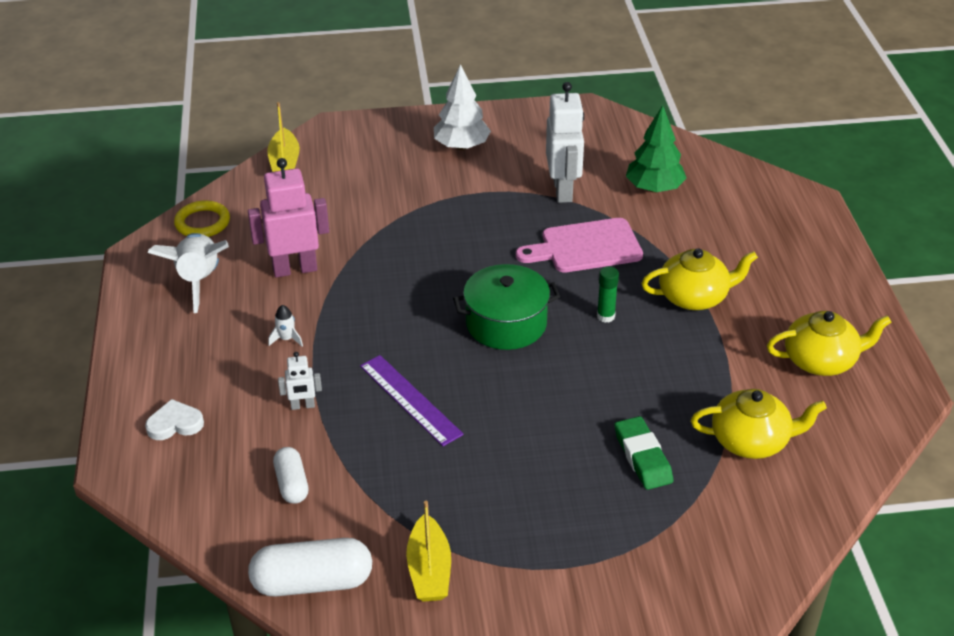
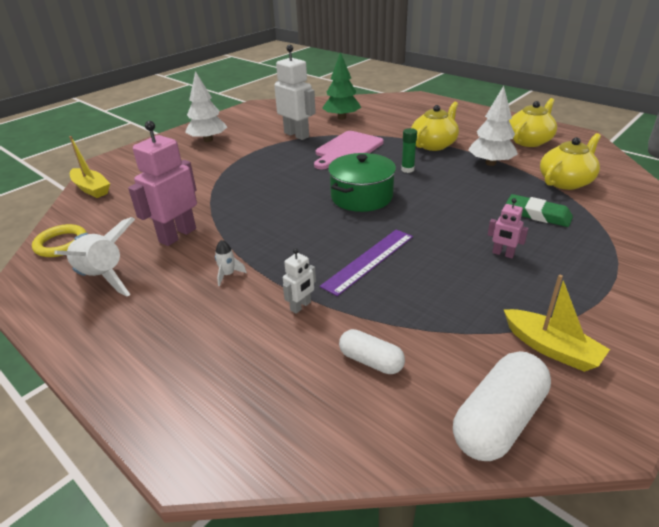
camera: 40 degrees left, 5 degrees down
(175, 424) = (208, 383): white heart -> none
(410, 399) = (369, 260): purple ruler -> purple ruler turned 60 degrees counterclockwise
(533, 472) = (503, 254): none -> pink robot
(712, 364) = (490, 163): none -> white tree

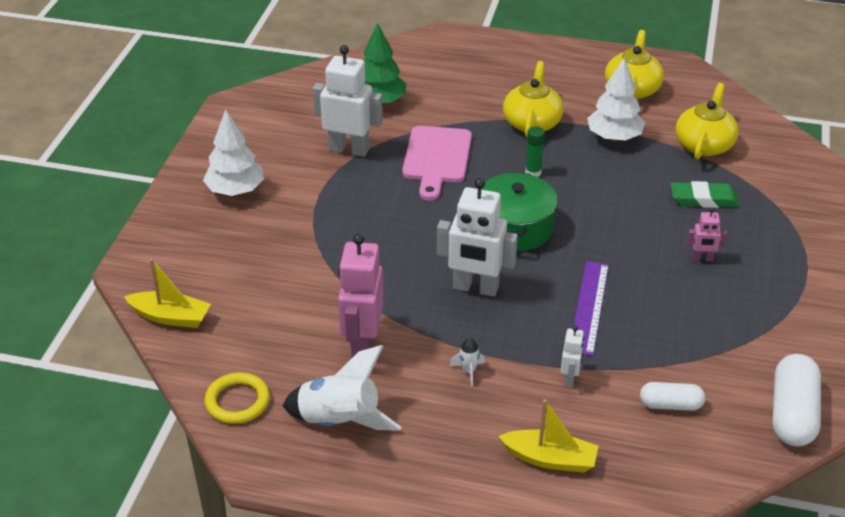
camera: 30 degrees left, 5 degrees up
(293, 224) = (475, 288): none -> white robot
(551, 348) = (794, 341): yellow boat -> yellow boat (550, 459)

